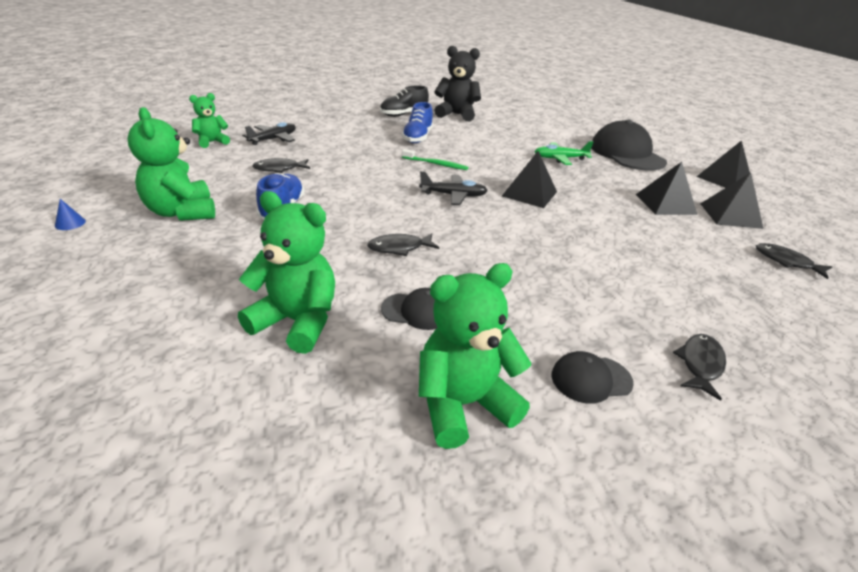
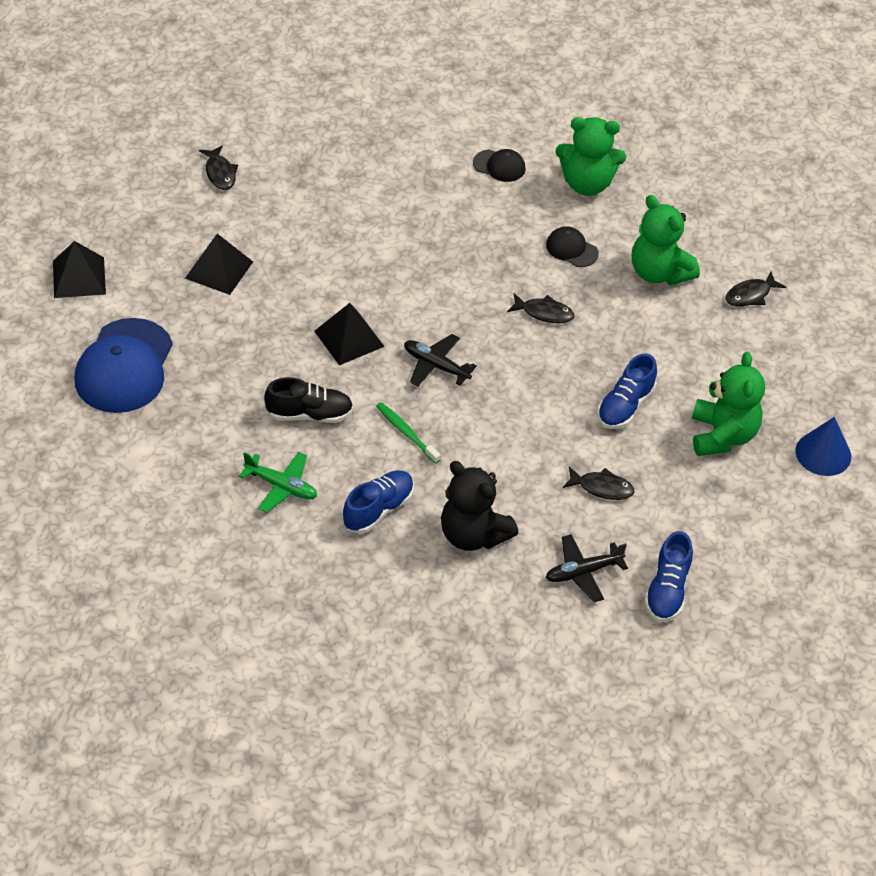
camera: 150 degrees left, 15 degrees up
(70, 223) = (823, 453): blue cone -> blue cone, size x2.14
(212, 142) = (667, 590): green teddy bear -> blue shoe
(403, 114) = (342, 596): black shoe -> black shoe (309, 414)
(456, 115) = (253, 567): black teddy bear -> black teddy bear (473, 535)
(560, 159) = (232, 388): green plane -> green plane (281, 486)
(626, 154) = (124, 367): black cap -> blue cap
(700, 364) = (420, 145): black fish -> black fish (750, 295)
(730, 215) = (175, 231): black pyramid -> none

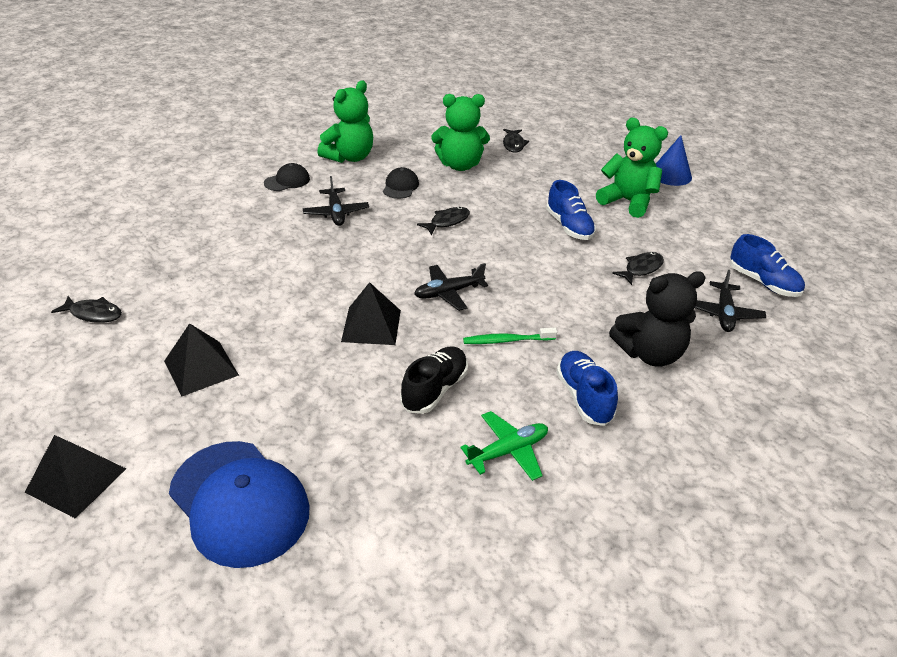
camera: 55 degrees left, 10 degrees down
(481, 229) = (336, 213): none -> black plane
(571, 249) = (400, 186): black cap -> black cap turned 120 degrees clockwise

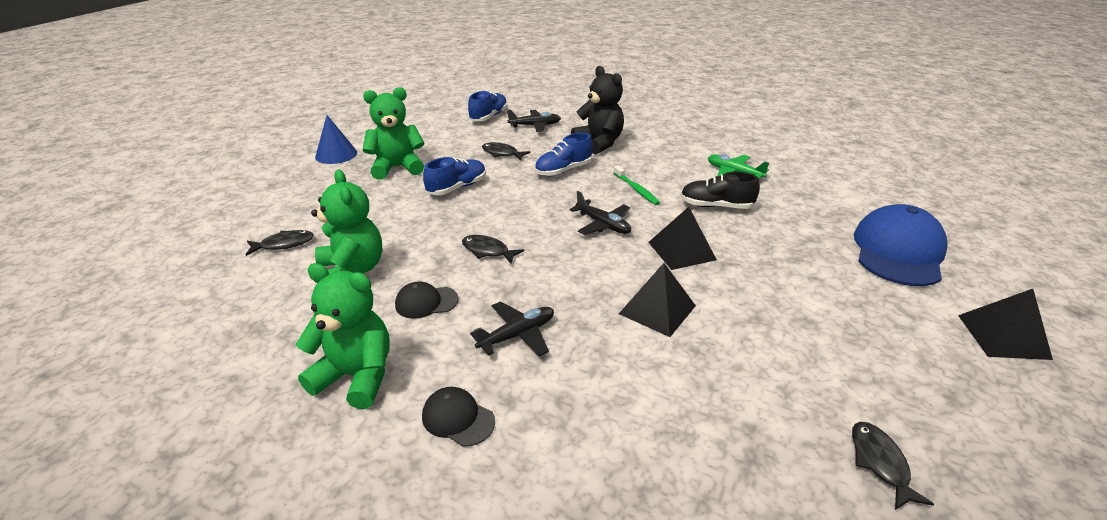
camera: 110 degrees left, 5 degrees down
(201, 368) = (834, 326): black pyramid -> black pyramid (657, 309)
(583, 397) = (662, 157): blue shoe -> blue shoe (563, 170)
(627, 201) = (397, 168): green teddy bear -> green teddy bear turned 60 degrees clockwise

